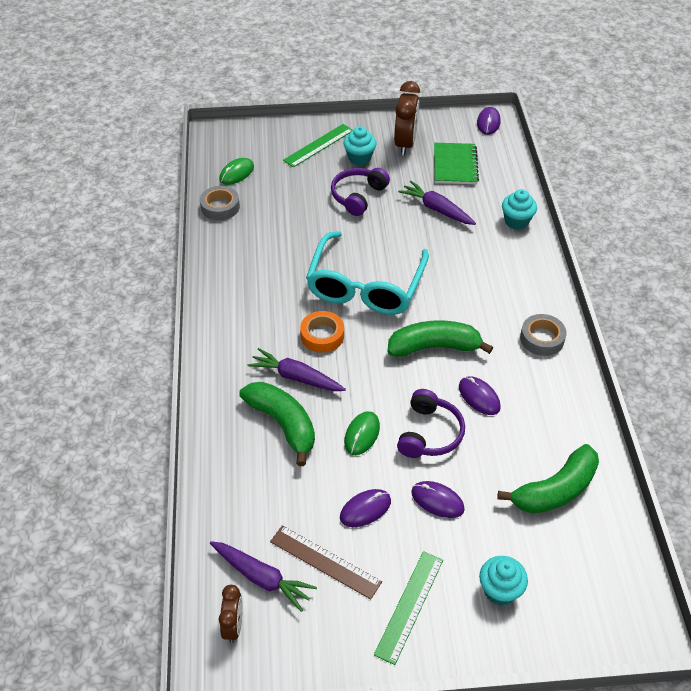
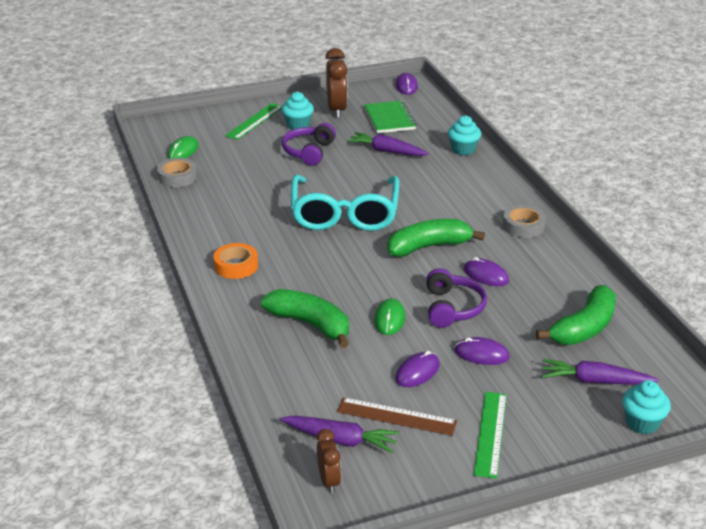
camera: 15 degrees left, 15 degrees down
(296, 377) = (308, 288): purple carrot -> purple carrot (595, 381)
(322, 335) = (319, 255): orange tape -> orange tape (236, 266)
(500, 590) = (567, 406): turquoise cupcake -> turquoise cupcake (642, 423)

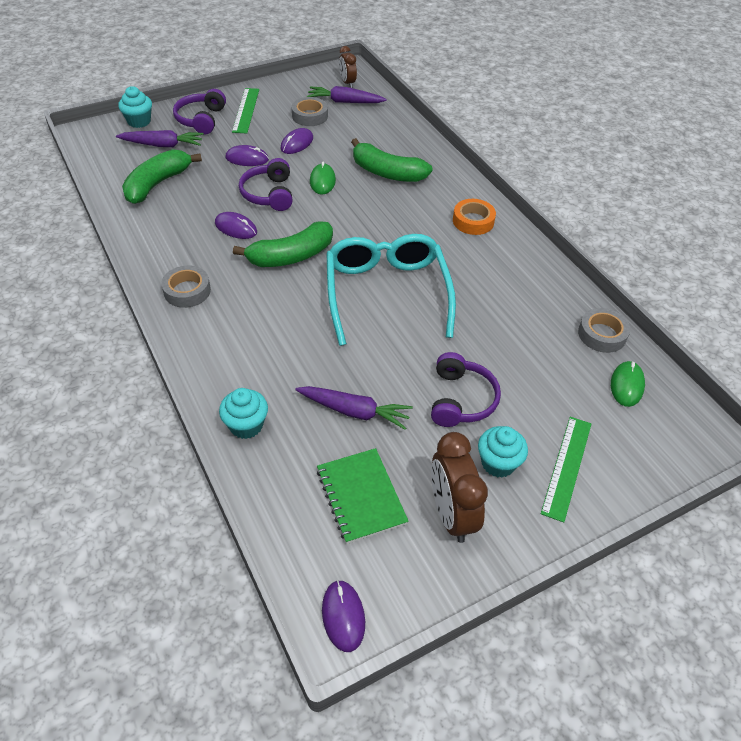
camera: 170 degrees right, 15 degrees up
(396, 416) = (310, 116): brown ruler -> grey tape
(553, 421) = (201, 119): none -> purple headphones

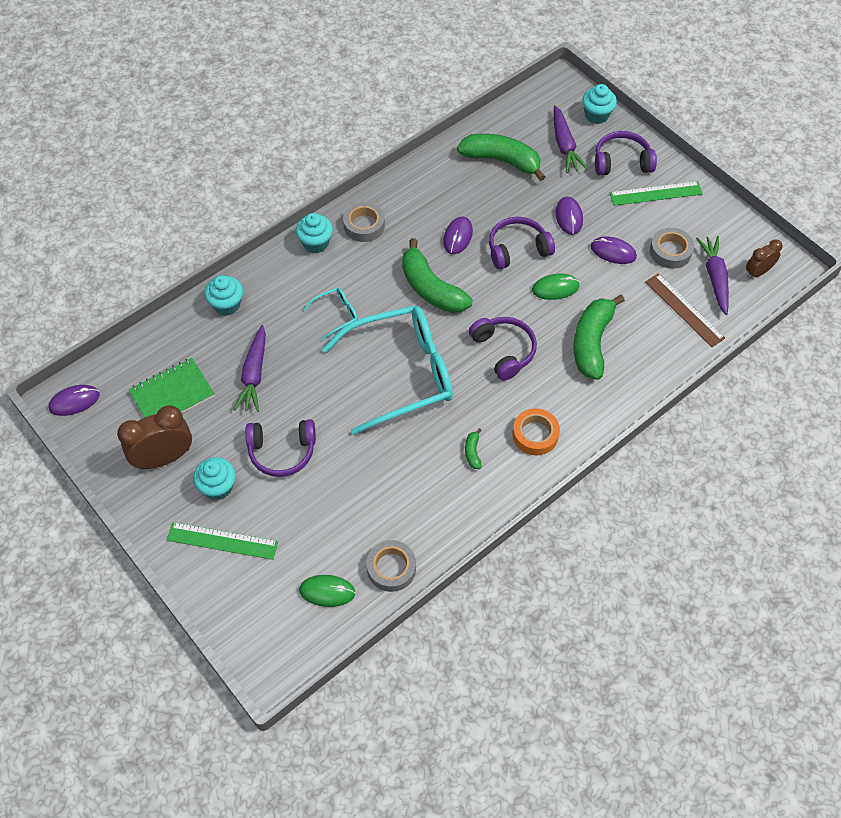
camera: 80 degrees right, 10 degrees up
(192, 333) = (316, 243): none -> turquoise cupcake
(297, 331) = (336, 315): none -> turquoise glasses
(370, 121) = (684, 309): none -> brown ruler
(380, 223) = (504, 351): none -> purple headphones
(484, 261) = (472, 452): none -> green banana

